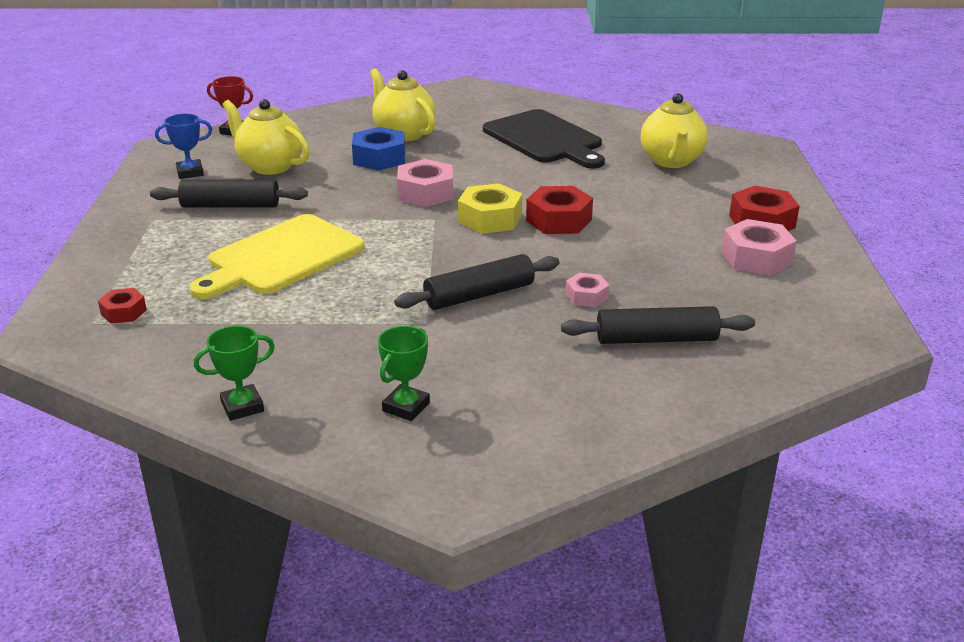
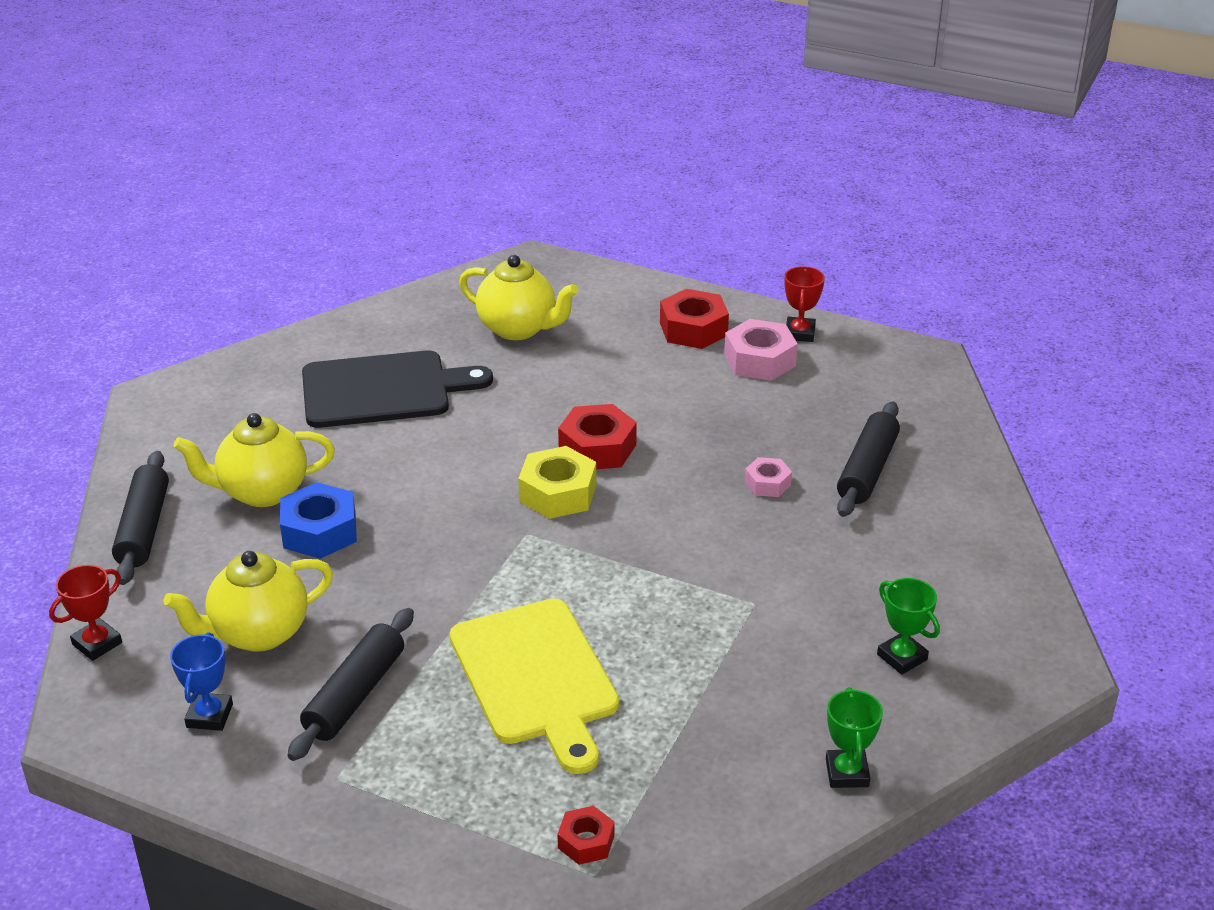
camera: 65 degrees left, 5 degrees up
(425, 193) = (453, 521): pink nut -> none
(479, 295) = (722, 551): black rolling pin -> black rolling pin (144, 528)
(822, 267) = (799, 333): none -> red trophy

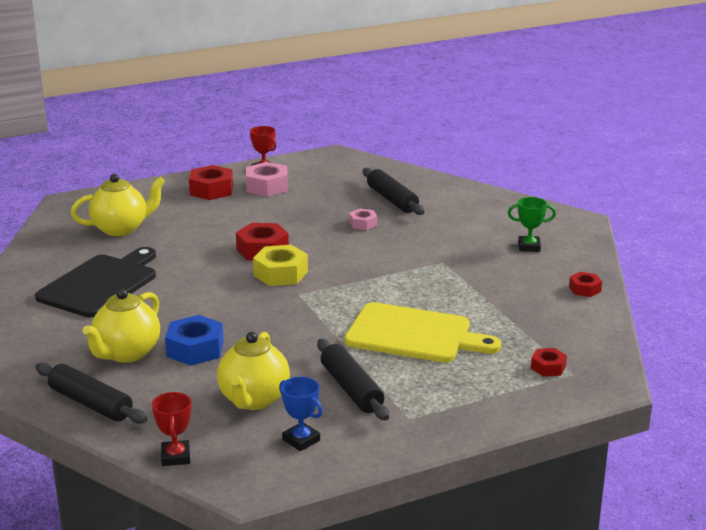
camera: 50 degrees left, 10 degrees down
(847, 773) = (585, 289): green trophy -> red nut

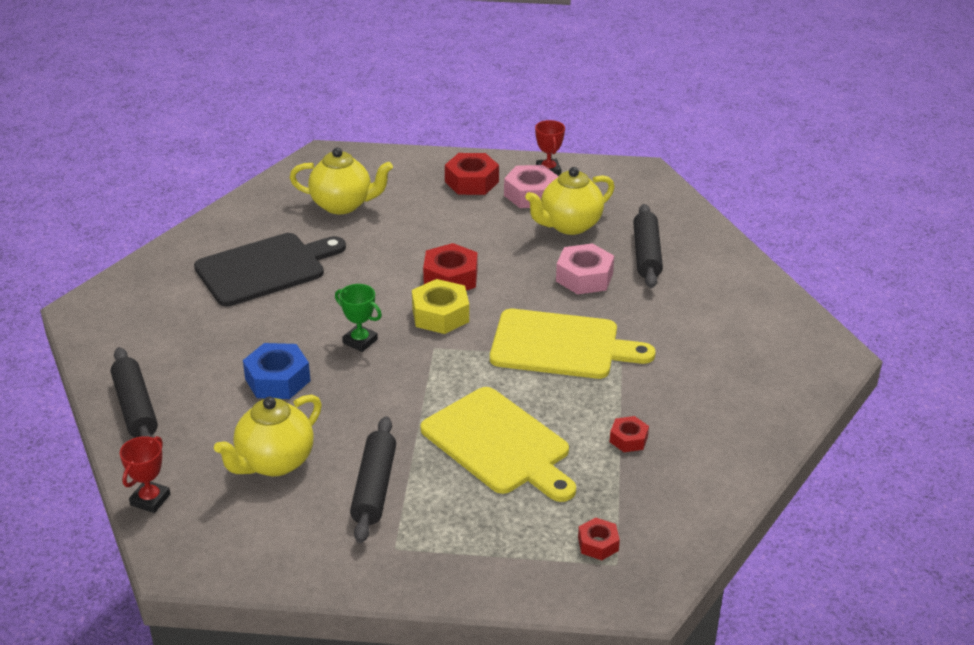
camera: 30 degrees right, 10 degrees up
(126, 353) = (215, 361): yellow teapot -> yellow teapot (569, 225)
(301, 440) = (272, 529): blue trophy -> none
(363, 224) = (584, 277): pink nut -> pink nut, size x1.73
(392, 266) = (561, 346): none -> yellow cutting board
(529, 247) = (738, 372): green trophy -> green trophy (360, 341)
(585, 289) = (744, 455): red nut -> red nut (628, 439)

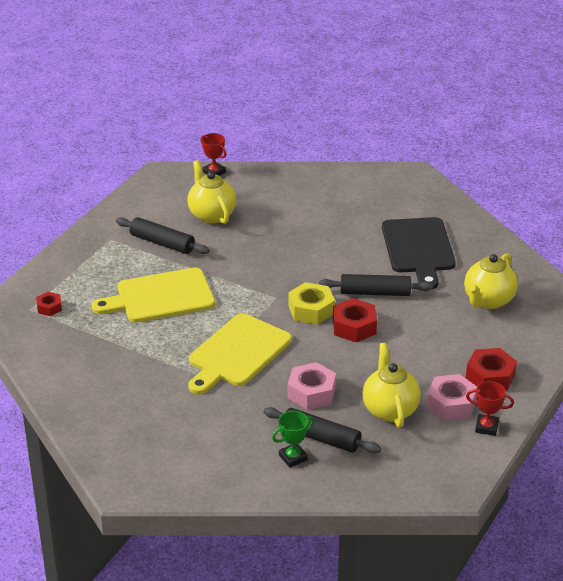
camera: 115 degrees right, 0 degrees up
(135, 408) = (297, 178): black rolling pin -> black rolling pin (375, 293)
(277, 380) = (287, 230): blue nut -> none
(360, 341) = (305, 269): green trophy -> green trophy (293, 457)
(628, 439) = (121, 350): red nut -> none

